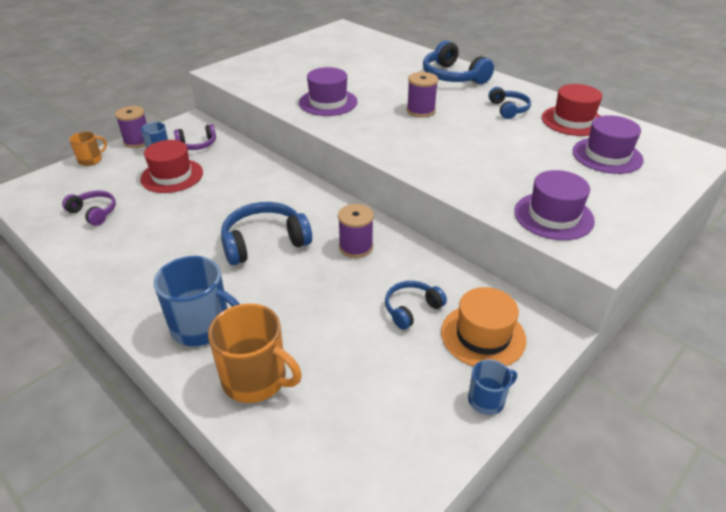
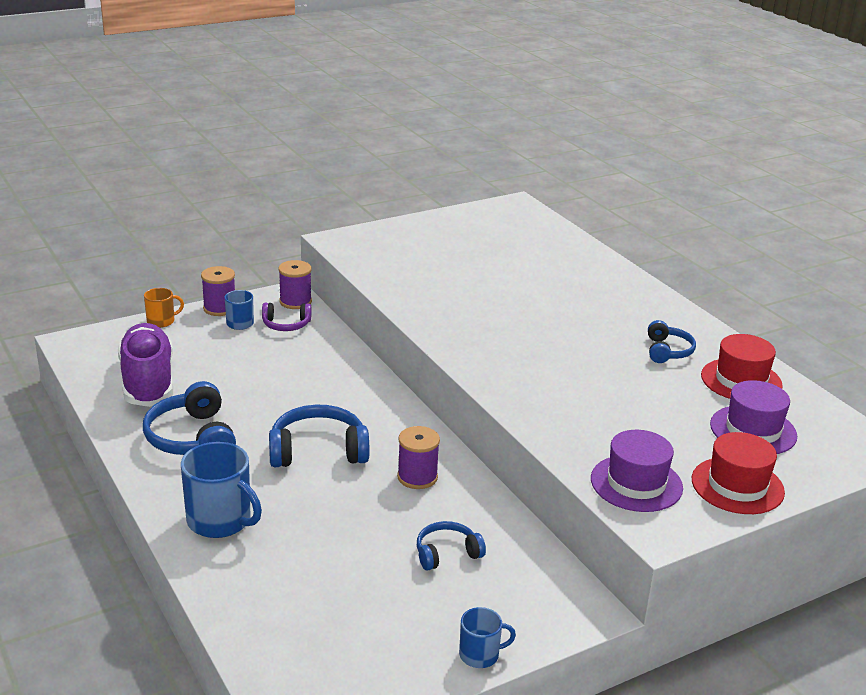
camera: 15 degrees right, 10 degrees down
(94, 212) = (148, 382): purple headphones -> purple shoe
(172, 176) = (244, 357): red hat -> red hat (737, 486)
(256, 379) = (255, 580): orange mug -> none
(328, 102) = (447, 303): purple hat -> none
(420, 111) = (555, 333): purple spool -> purple spool (295, 301)
(453, 76) = (623, 296): blue headphones -> blue headphones (192, 438)
(483, 335) = (511, 596): orange hat -> none

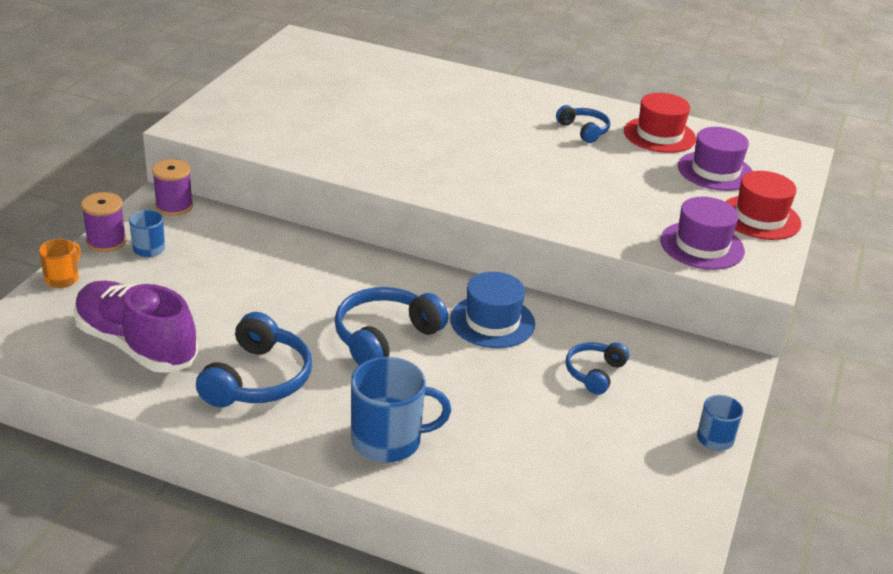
camera: 40 degrees left, 5 degrees up
(192, 438) = (258, 379): blue headphones -> blue headphones turned 105 degrees counterclockwise
(286, 325) = (196, 232): purple headphones -> none
(417, 477) = (492, 321): purple spool -> blue hat

